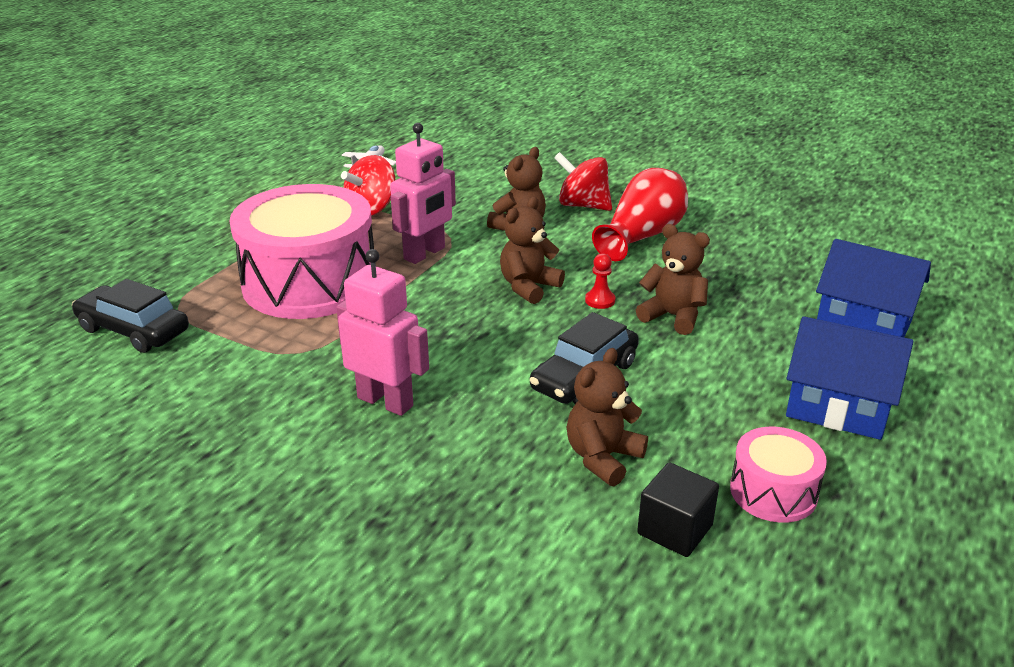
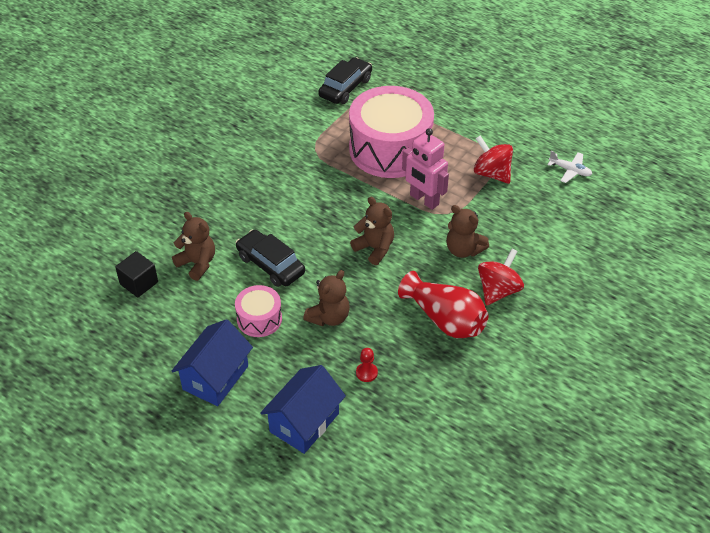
camera: 95 degrees right, 15 degrees up
(385, 401) = (262, 183): pink robot -> none
(600, 300) = (353, 282): red pawn -> red pawn (366, 373)
(773, 492) = (154, 328): pink drum -> pink drum (259, 319)

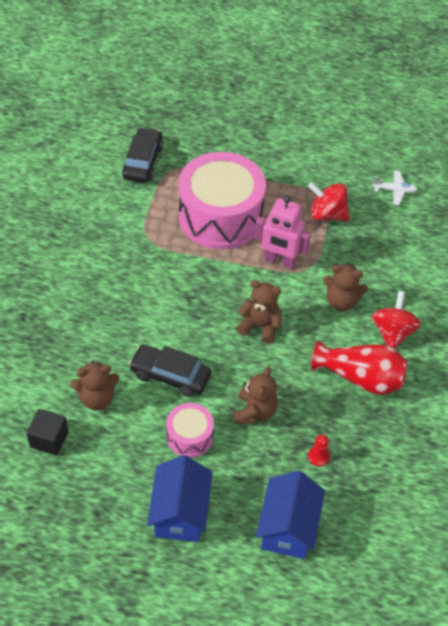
camera: 25 degrees left, 5 degrees up
(197, 263) = (97, 398): brown teddy bear -> brown teddy bear turned 150 degrees clockwise

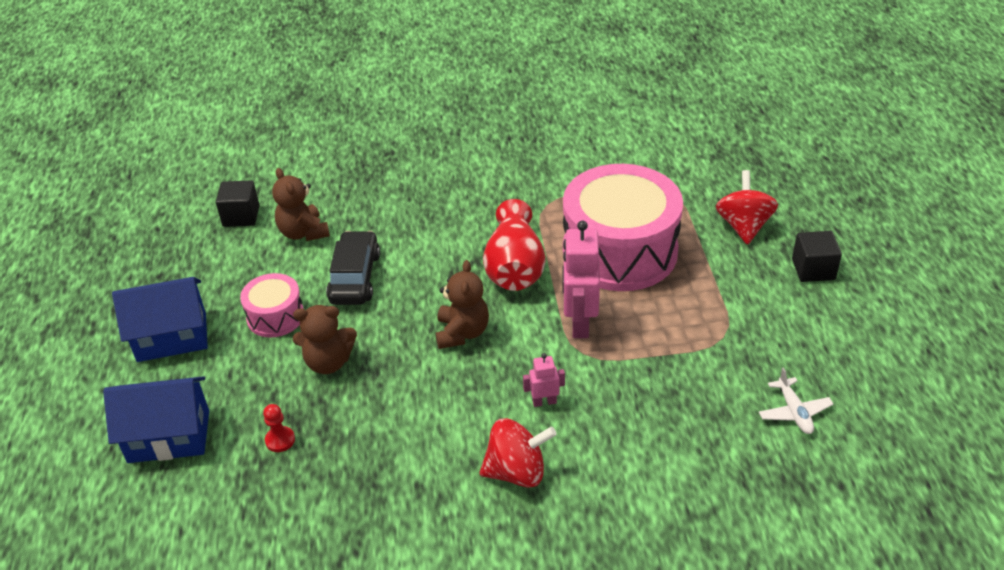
camera: 75 degrees right, 10 degrees down
(143, 162) = (662, 166): black car -> none
(285, 133) = (813, 269): none -> black cube
(327, 214) = (693, 349): red spinning top -> red spinning top (743, 226)
(341, 301) = (544, 402): brown teddy bear -> pink robot
(361, 378) = (421, 454): red vase -> red vase (514, 267)

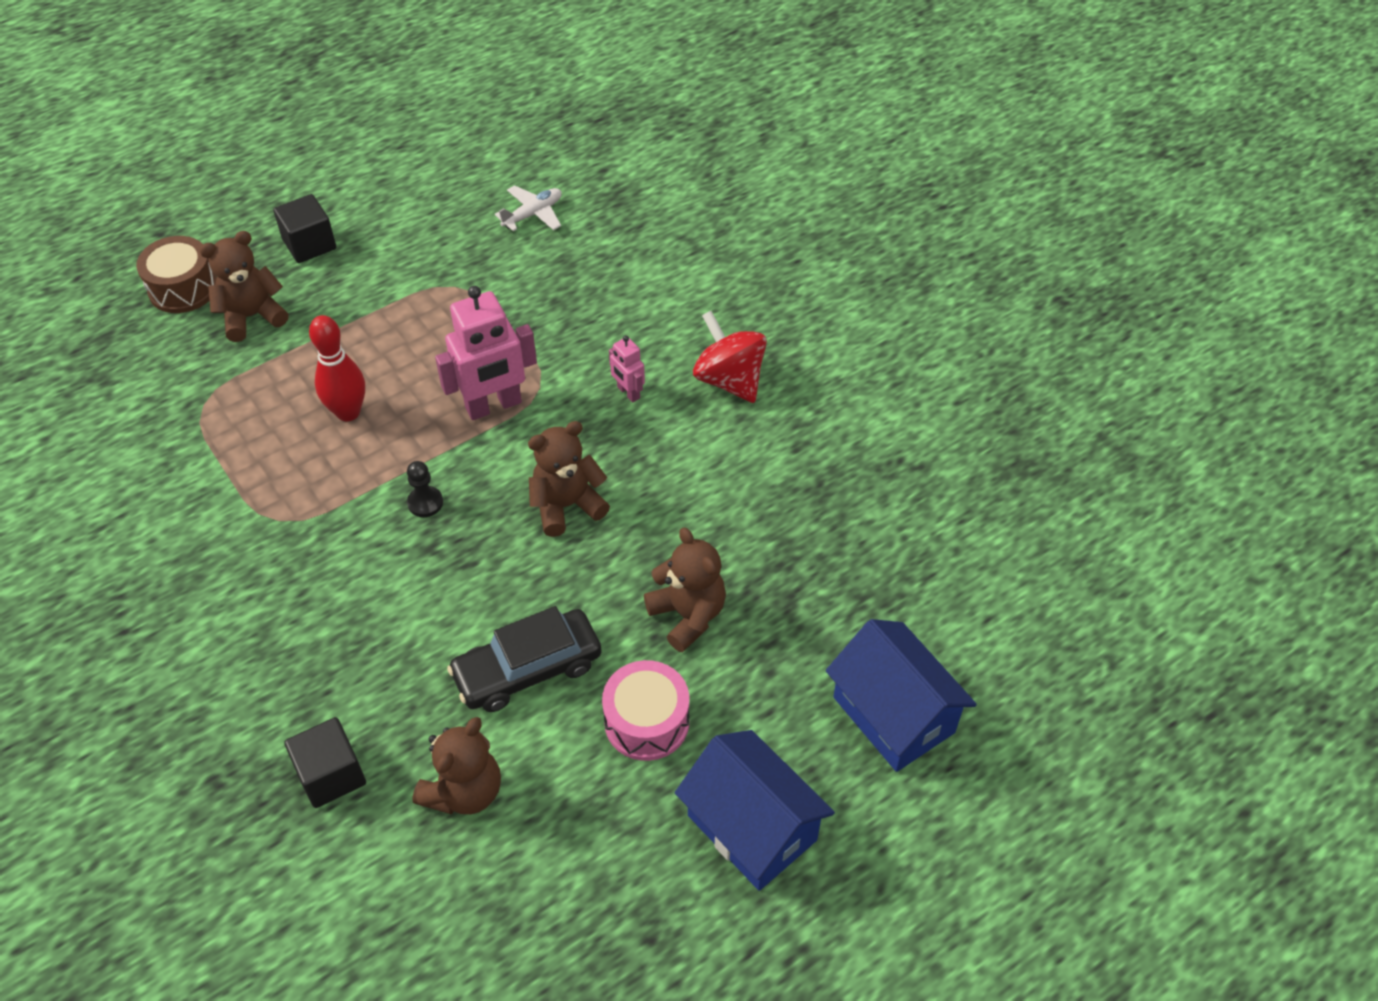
camera: 120 degrees left, 10 degrees up
(241, 216) = (464, 911): black cube -> black cube (331, 775)
(280, 440) = (824, 598): red pawn -> none
(514, 267) = (425, 503): red vase -> black pawn
(619, 251) = (348, 412): pink drum -> red bowling pin
(743, 226) = (252, 316): red spinning top -> brown teddy bear
(791, 200) = (183, 288): none -> brown drum

